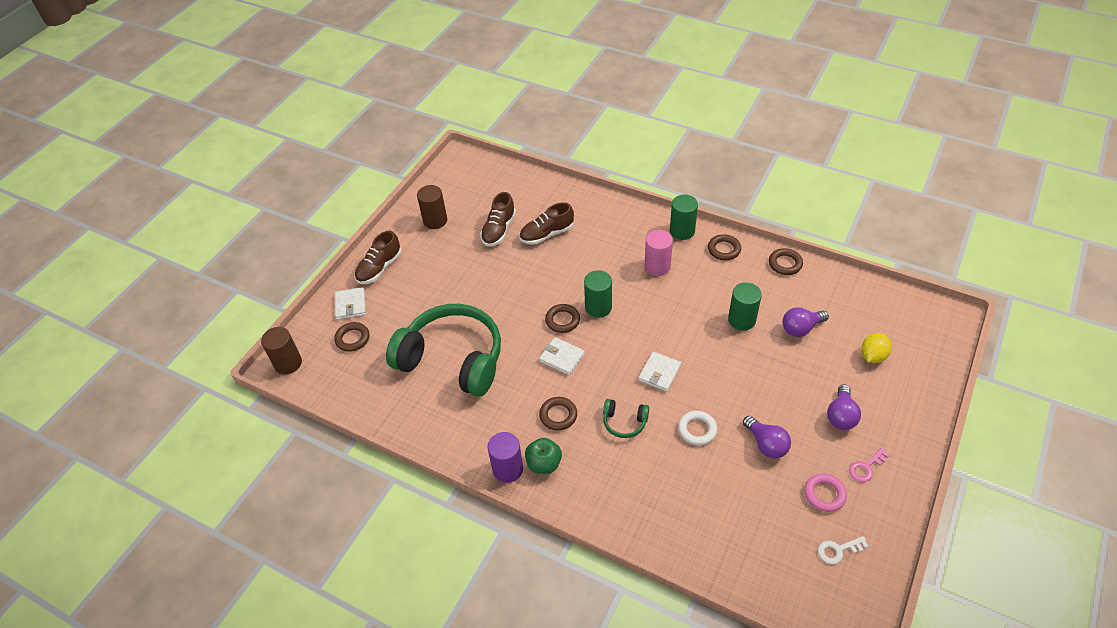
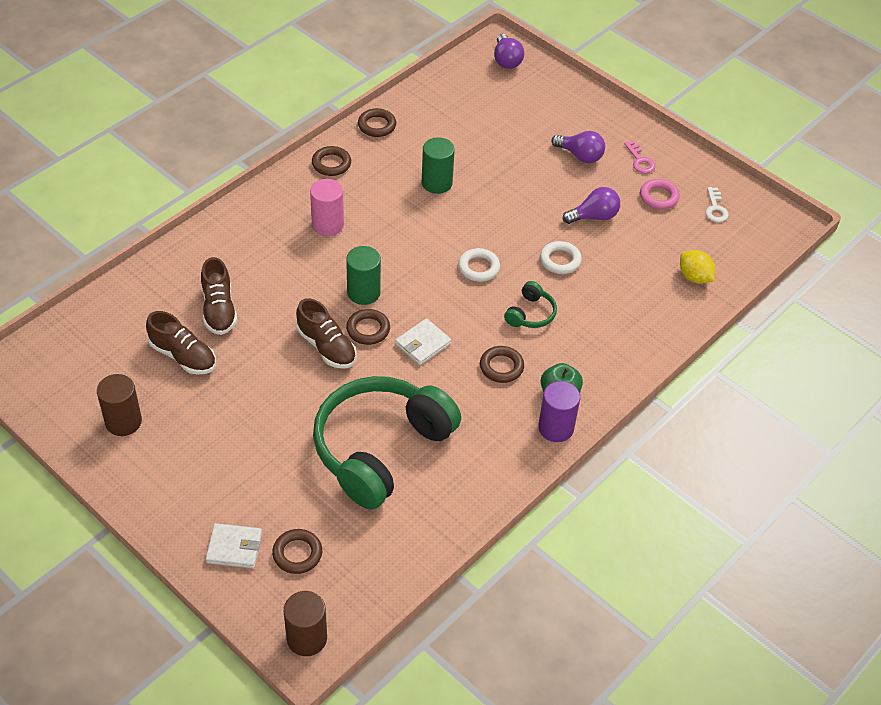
camera: 80 degrees left, 0 degrees up
(379, 268) = (181, 503): brown shoe -> brown shoe (326, 347)
(659, 373) = (478, 268): white wallet -> white ring
(682, 231) = (284, 188): green cylinder -> none
(801, 328) = (467, 145): purple light bulb -> purple light bulb (506, 60)
(872, 356) = (521, 110): yellow lemon -> yellow lemon (694, 277)

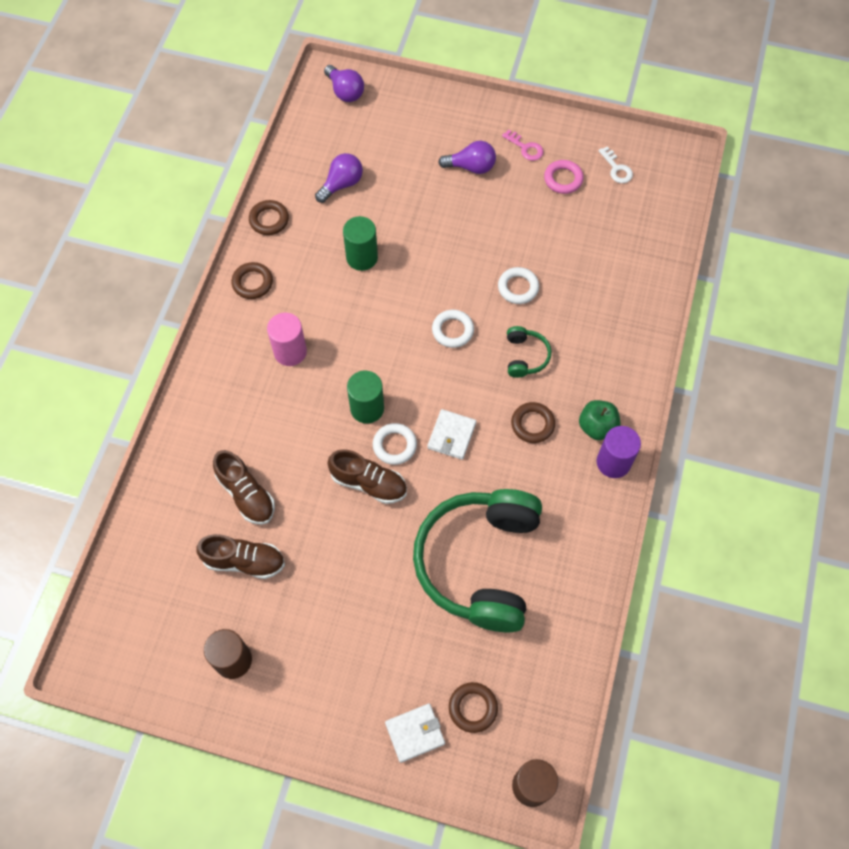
camera: 25 degrees left, 15 degrees up
(368, 329) = (394, 445): brown ring -> white ring
(594, 216) = (520, 227): purple light bulb -> purple light bulb (341, 184)
(694, 277) = (639, 249): yellow lemon -> none

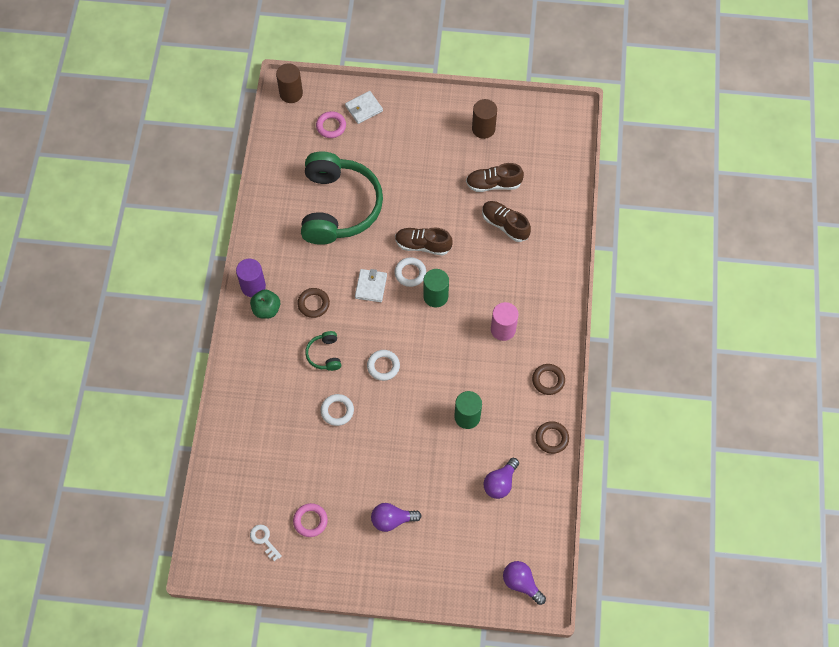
camera: 170 degrees right, 0 degrees up
(473, 708) = (331, 126): brown ring -> pink ring
(525, 148) = (346, 548): pink key -> none

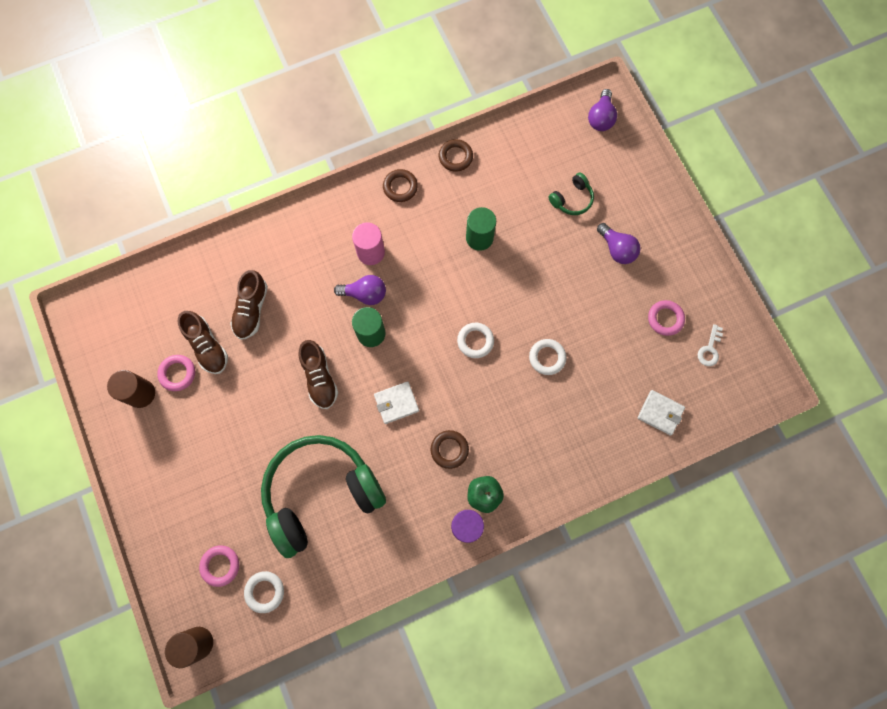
camera: 120 degrees left, 10 degrees up
(325, 354) = (497, 404): green headphones -> green headphones (572, 199)
(363, 108) = (177, 542): white wallet -> white wallet (660, 413)
(410, 273) = (359, 372): white ring -> white ring (265, 591)
(484, 157) = (177, 373): none -> pink ring
(500, 483) = (524, 178): purple light bulb -> purple light bulb (365, 294)

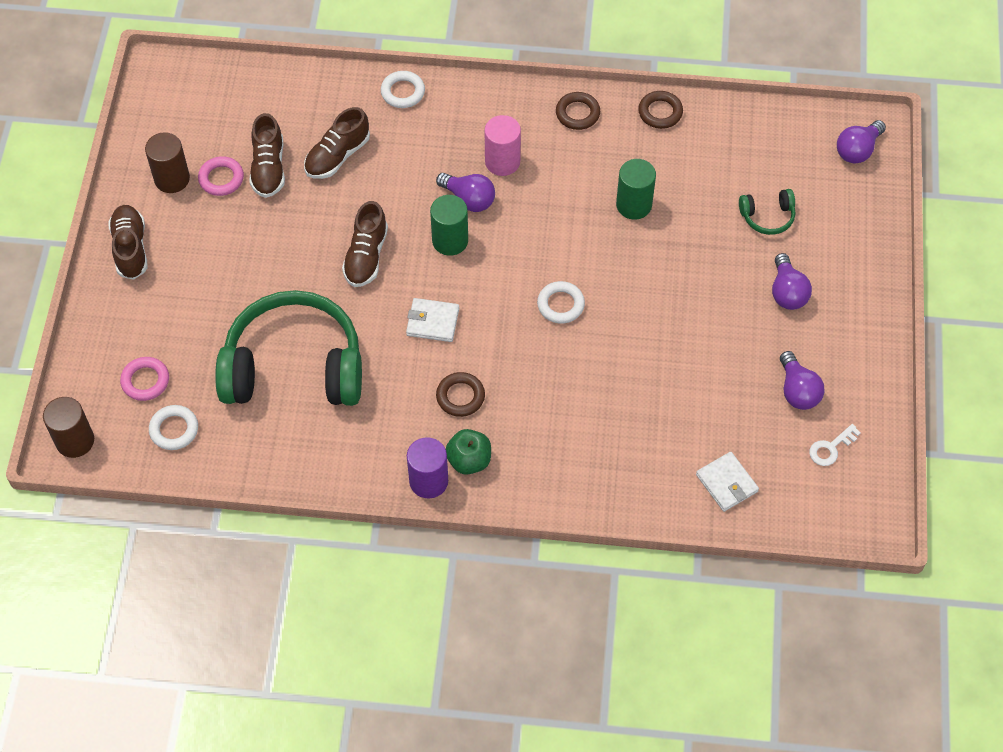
camera: 30 degrees right, 15 degrees down
(144, 466) = (130, 248): none -> brown shoe
(547, 357) = (631, 361): white ring -> white ring (403, 92)
(665, 319) = (797, 390): pink ring -> purple light bulb

